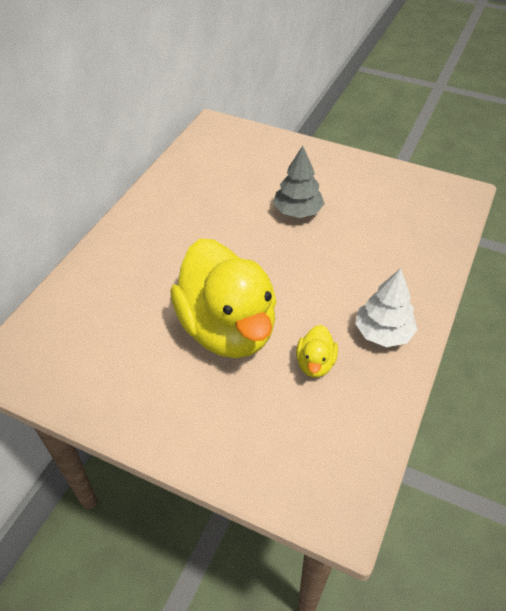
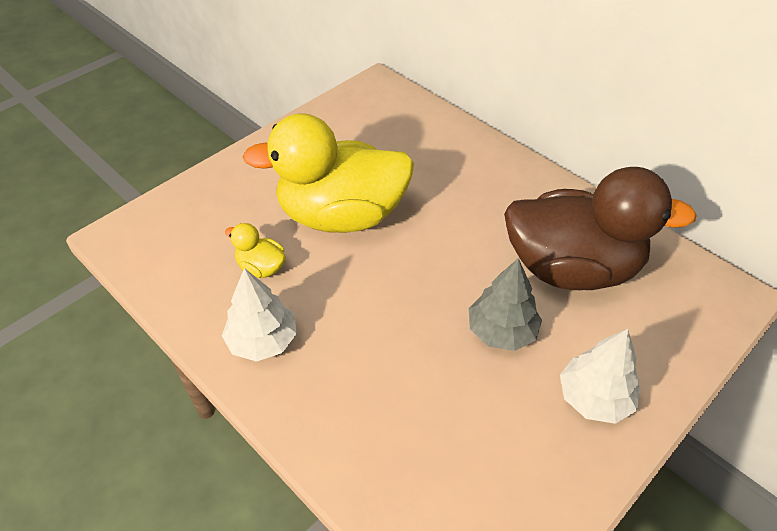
camera: 110 degrees right, 0 degrees up
(224, 188) = (571, 268): none -> brown duck
(323, 169) = (594, 398): none -> white tree

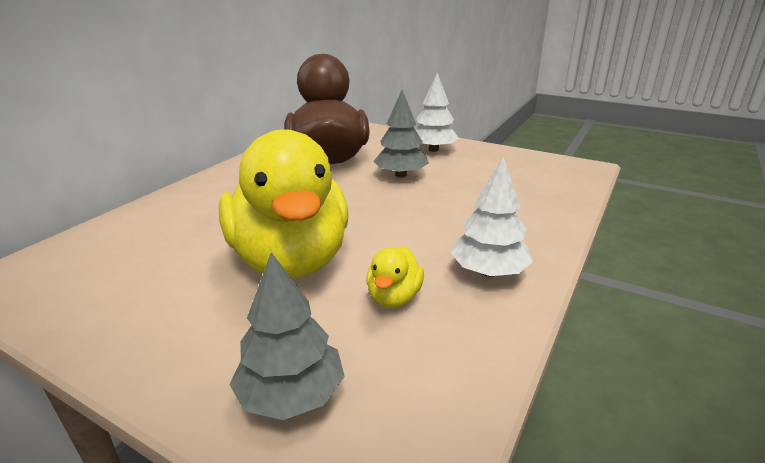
camera: 105 degrees left, 20 degrees down
(201, 205) = (291, 395): none -> grey tree

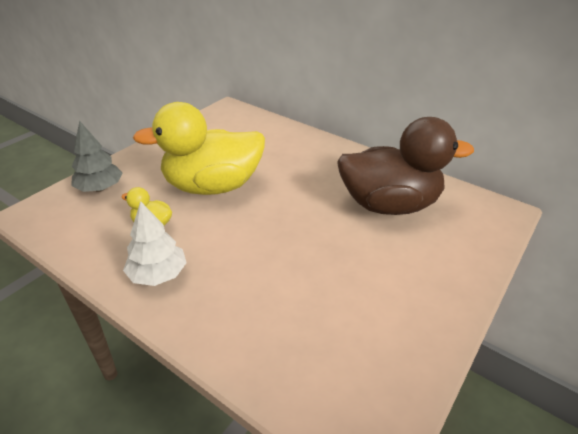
camera: 95 degrees right, 10 degrees up
(400, 175) = (346, 249): grey tree -> none
(433, 150) = (426, 286): white tree -> none

